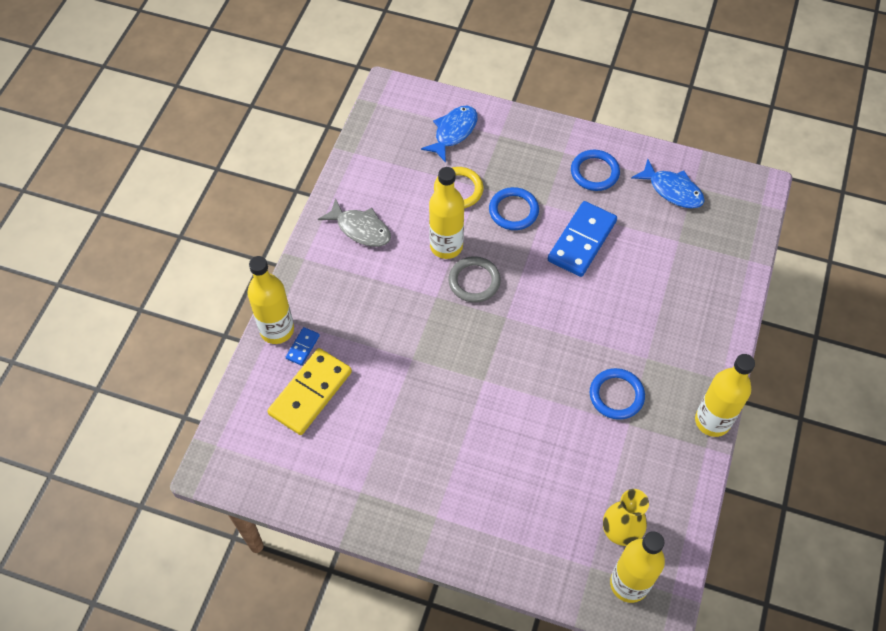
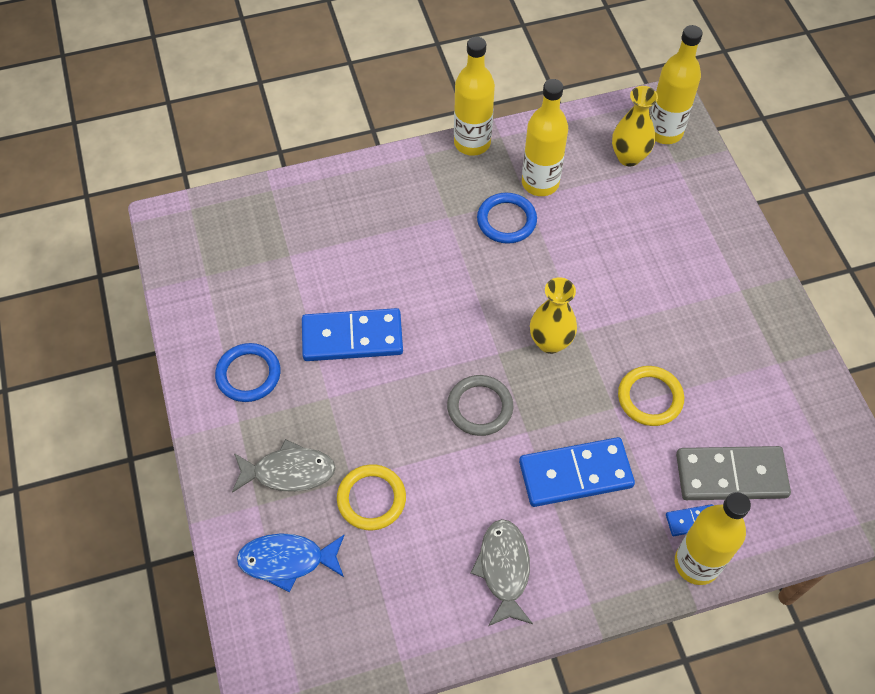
camera: 125 degrees left, 0 degrees up
(310, 393) = (731, 476): yellow domino -> grey domino
(386, 304) = (575, 474): none -> blue domino
(401, 386) = (650, 398): none -> yellow ring
(446, 246) = (457, 462): yellow bottle -> yellow bottle (540, 183)
(490, 354) = (550, 342): none -> yellow vase
(509, 159) = (289, 472): none -> grey fish
(513, 211) = (360, 424): blue ring -> none
(672, 190) = (224, 291): blue fish -> none

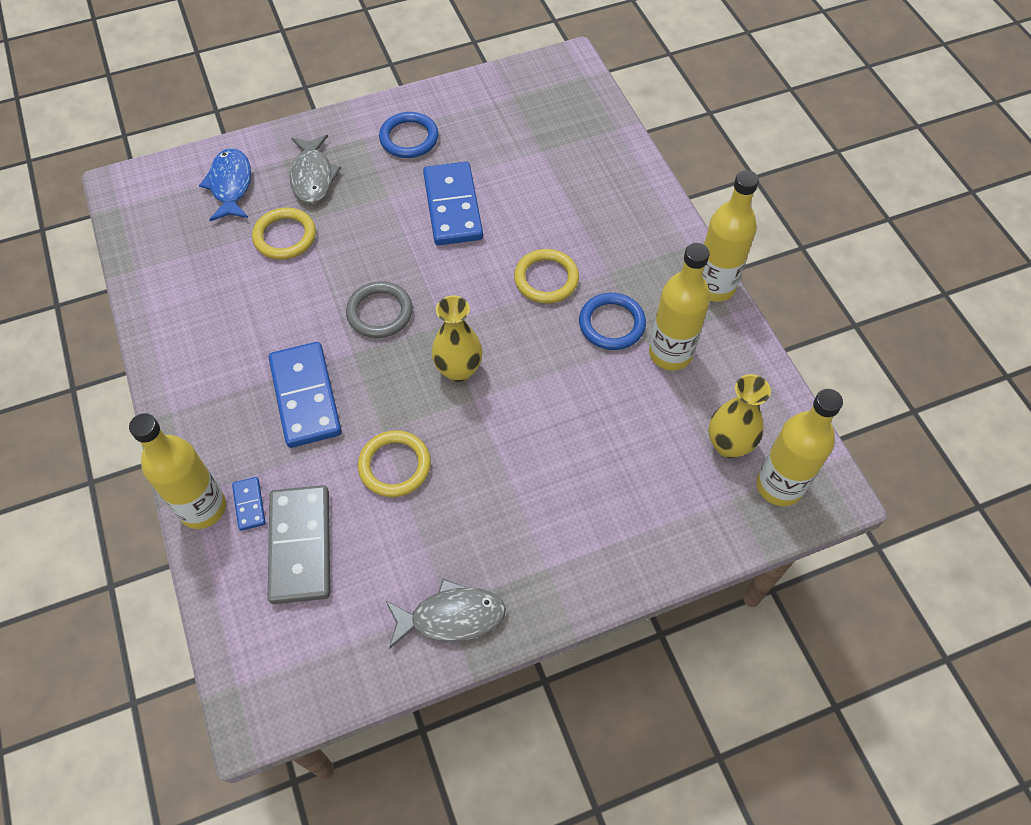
camera: 85 degrees right, 0 degrees up
(452, 265) = (546, 279): none -> yellow ring
(504, 569) = (210, 340): grey fish -> grey fish (451, 617)

